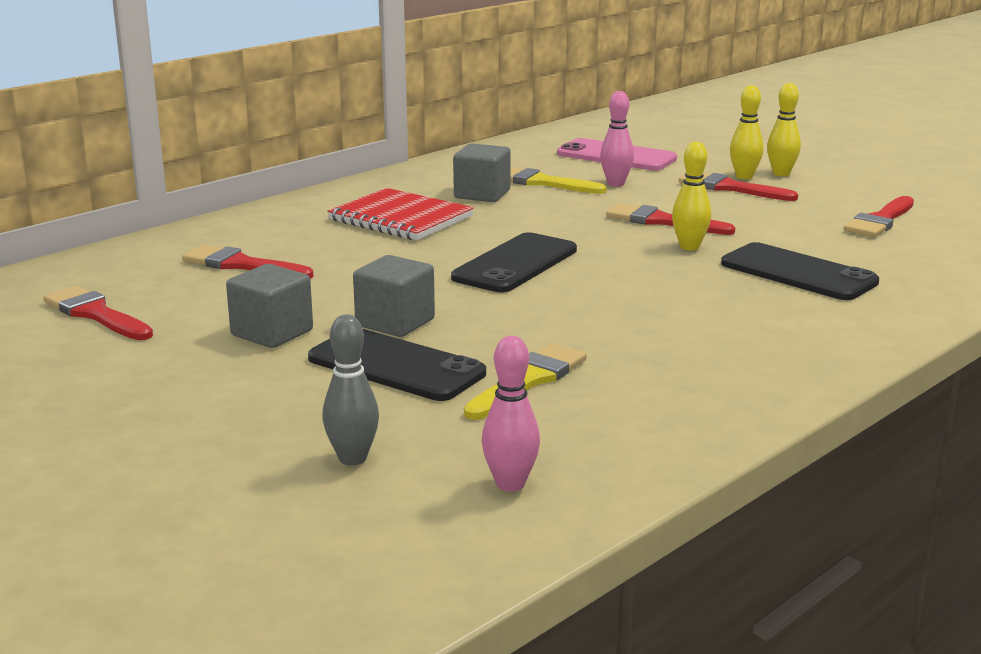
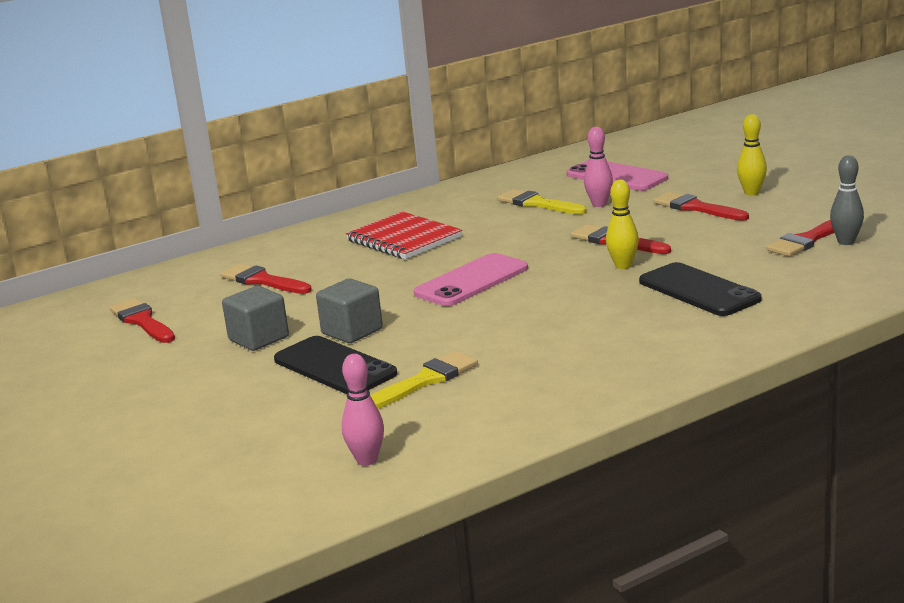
camera: 15 degrees right, 0 degrees up
(352, 458) = (268, 437): grey bowling pin -> grey bowling pin (846, 242)
(482, 194) = (481, 216): grey cube -> none
(515, 264) = (471, 281): black phone -> pink phone
(744, 176) = (716, 196): yellow bowling pin -> none

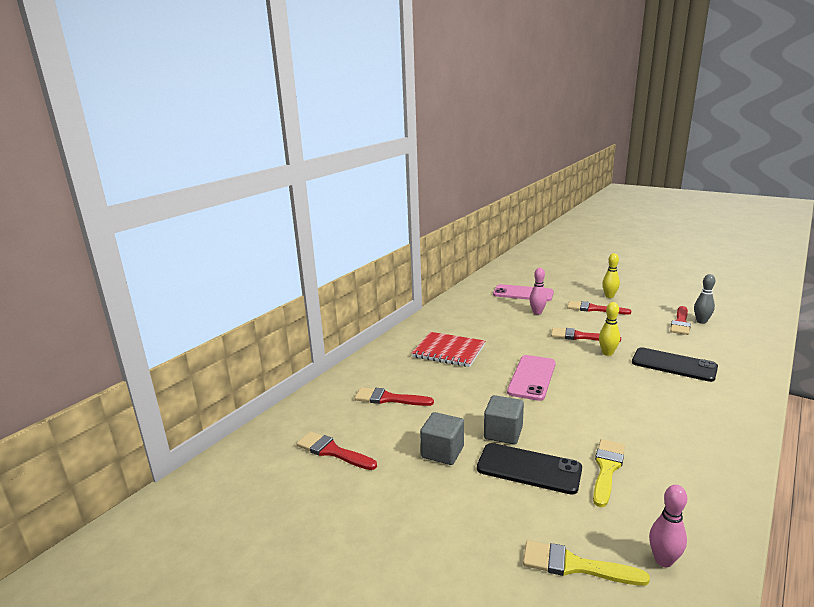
camera: 25 degrees left, 0 degrees up
(537, 204) = (501, 316): yellow brush -> yellow brush (574, 565)

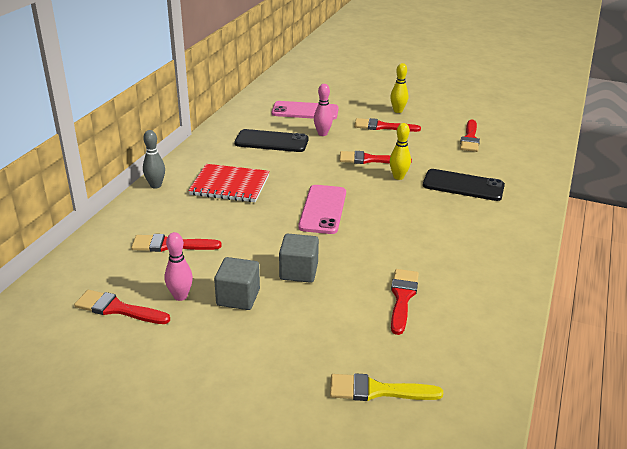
camera: 15 degrees left, 10 degrees up
(528, 469) = (327, 305): black phone -> black phone (271, 141)
(607, 468) = (402, 297): yellow brush -> red brush
(663, 560) = (455, 375): pink bowling pin -> pink bowling pin (180, 296)
(701, 321) = (490, 136): grey bowling pin -> grey bowling pin (155, 185)

